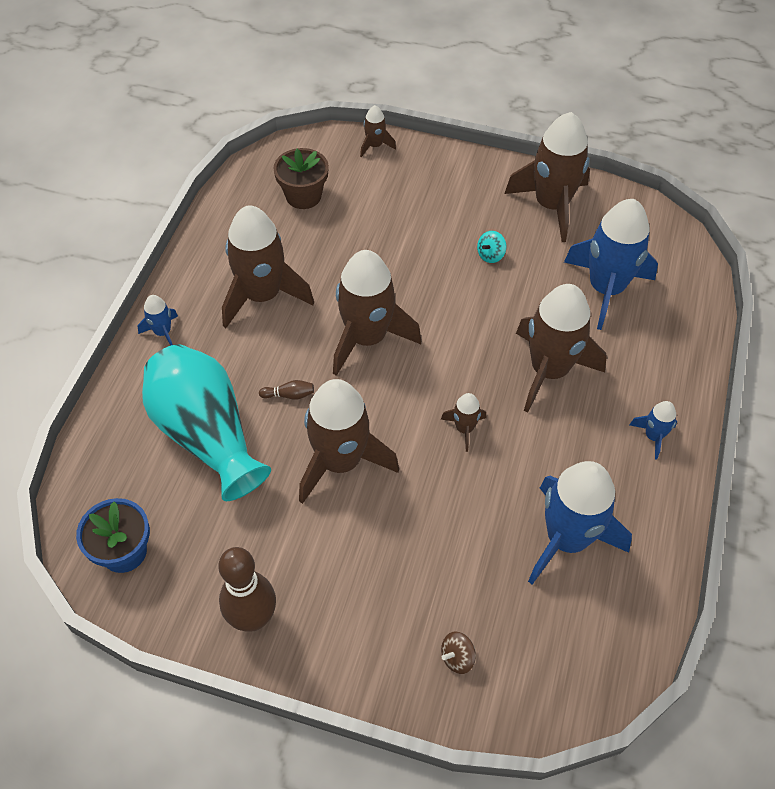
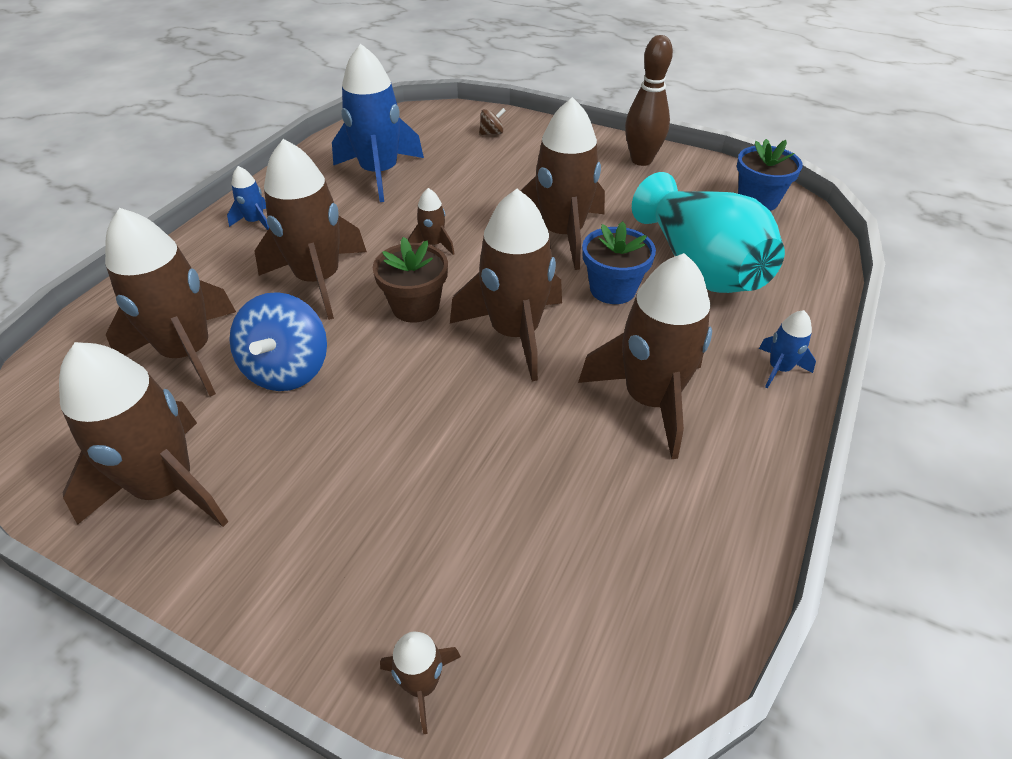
camera: 170 degrees left, 10 degrees down
(289, 395) = (612, 289): brown bowling pin -> blue flower pot
(303, 196) = (584, 568): brown flower pot -> brown flower pot (415, 306)
(490, 255) = (311, 416): turquoise spinning top -> none
(525, 285) = (288, 369): none -> blue spinning top
(606, 289) = (188, 353): blue rocket -> brown rocket

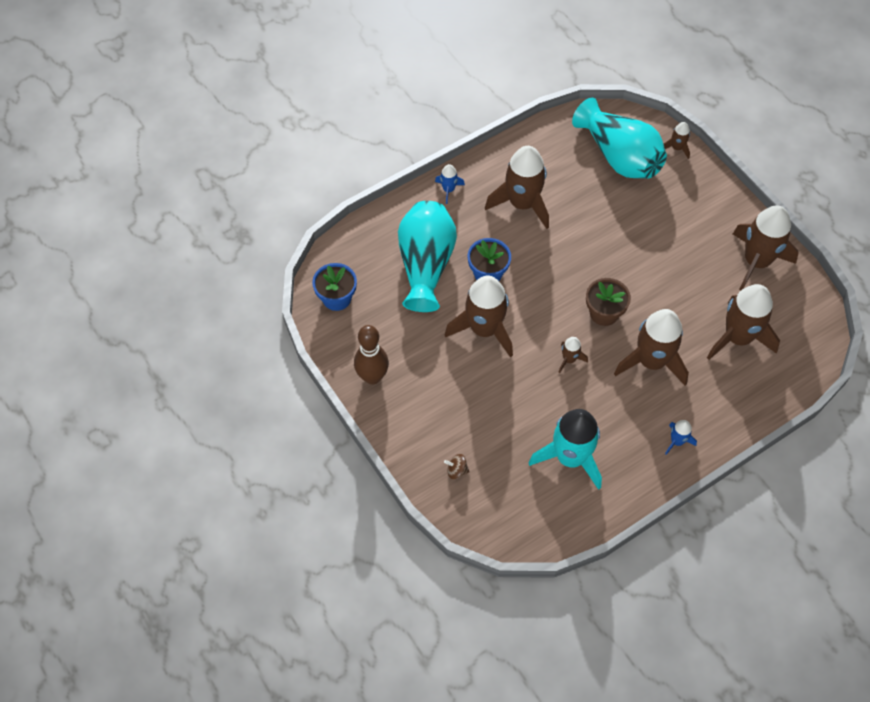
camera: 150 degrees left, 15 degrees up
(288, 369) = (687, 301): blue spinning top -> none
(380, 173) = (570, 457): blue rocket -> turquoise rocket
(515, 333) = (560, 269): brown rocket -> none
(543, 585) = (619, 156): none -> turquoise vase

